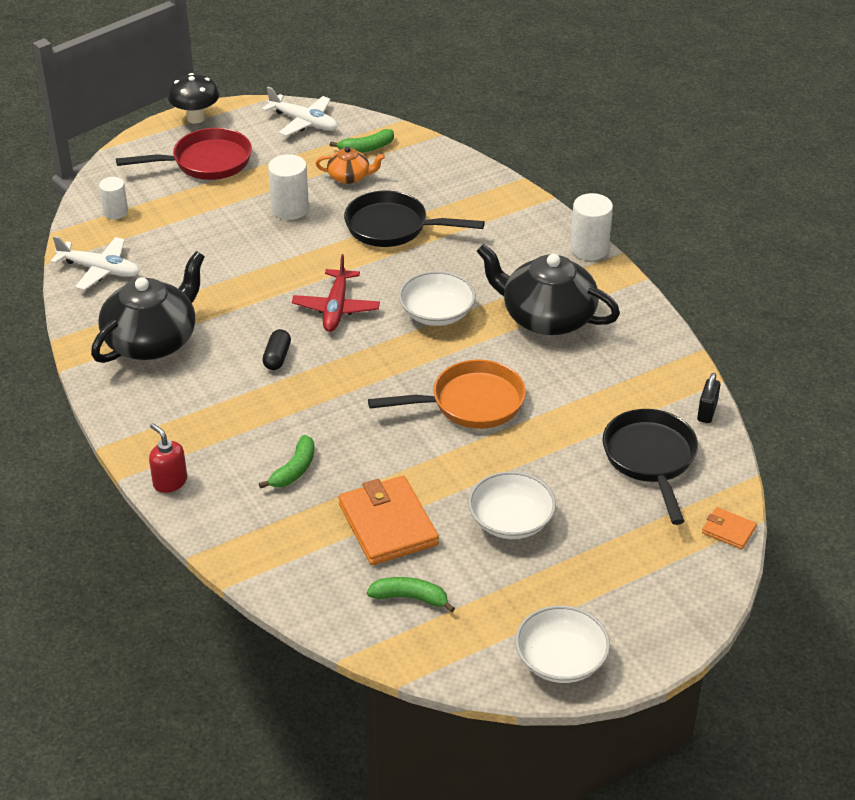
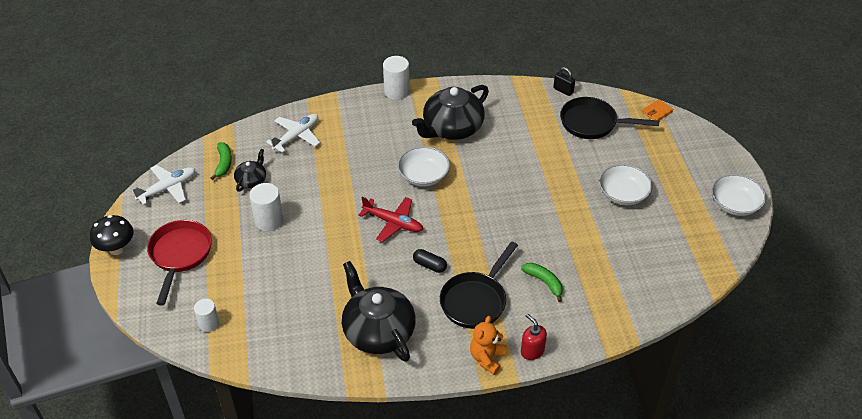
camera: 70 degrees left, 5 degrees up
(100, 270) = (277, 347): white plane -> white plane (296, 136)
(143, 443) = (487, 358): none -> orange teddy bear
(170, 482) = (532, 351): red soap dispenser -> red soap dispenser turned 75 degrees clockwise
(349, 177) = (251, 180): orange teapot -> black teapot
(388, 525) = (609, 249): orange wallet -> none
(393, 227) = (322, 173): black pan -> black pan (476, 300)
(410, 598) = (672, 254): green banana -> none
(470, 403) = (515, 183): orange pan -> none

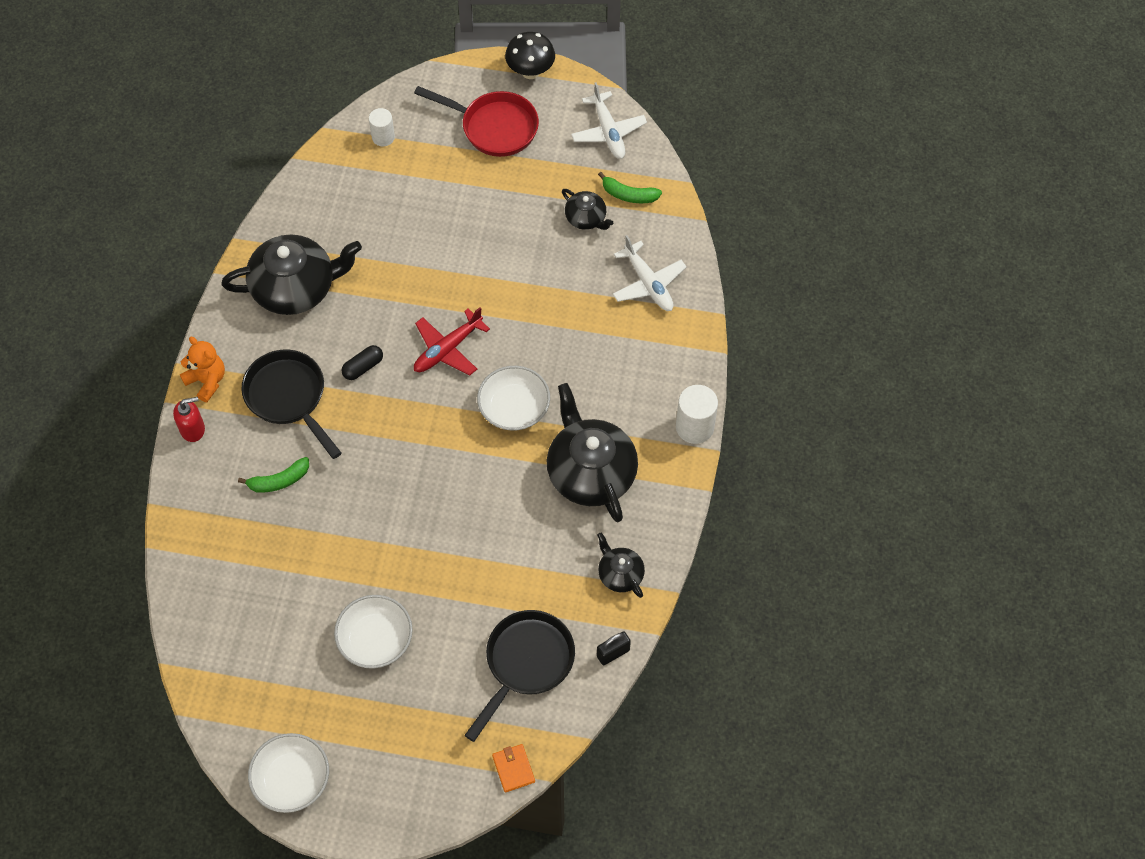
camera: 110 degrees right, 15 degrees up
(269, 221) = (509, 222): white cylinder -> none
(512, 99) = (620, 574): none -> black teapot

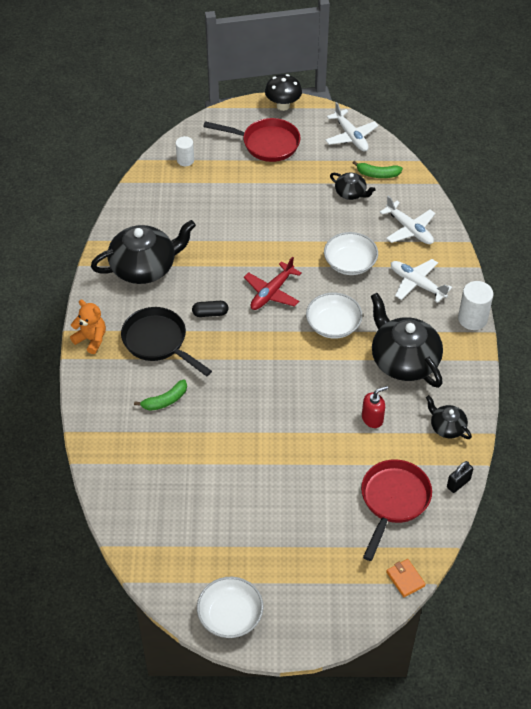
camera: 10 degrees left, 10 degrees down
(193, 429) = (88, 374): red soap dispenser -> red soap dispenser (372, 418)
(363, 367) = (210, 313): black capsule -> black capsule turned 45 degrees clockwise
(375, 639) = (270, 502): white bowl -> white bowl (350, 263)
(526, 663) = (393, 501): black pan -> red pan
(636, 365) = (417, 284): none -> white plane

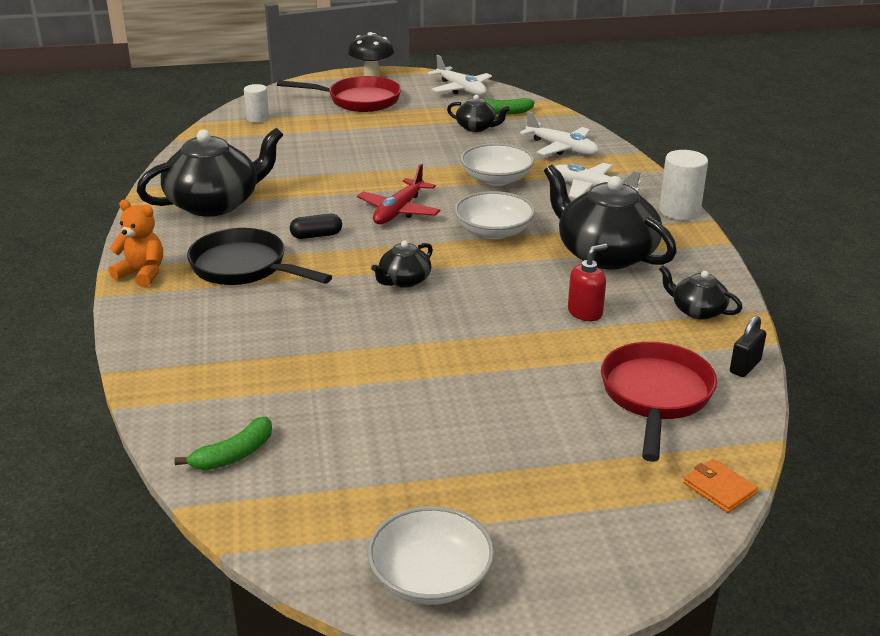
camera: 10 degrees left, 20 degrees down
(165, 400) = (264, 324): green banana -> green banana (234, 455)
(261, 370) = (404, 280): none -> black teapot

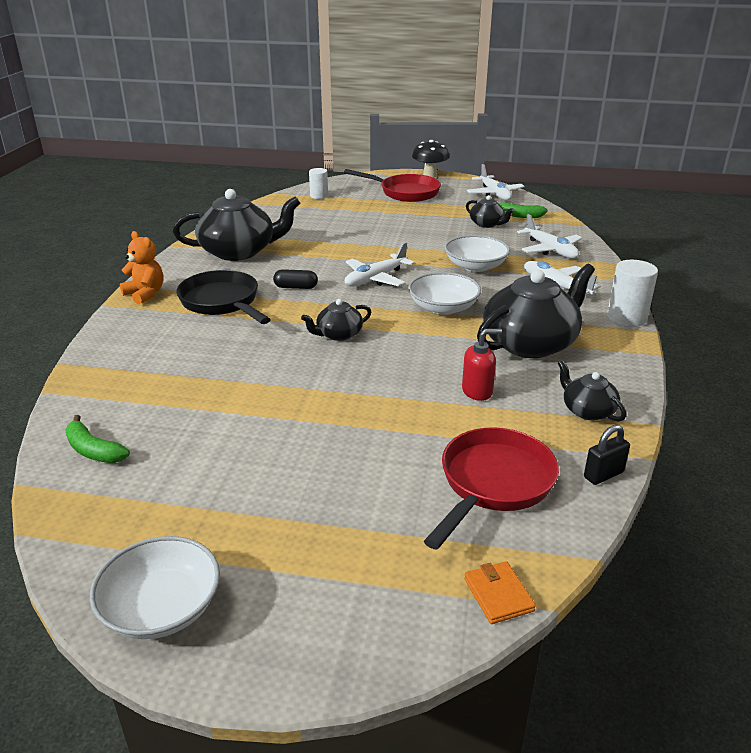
camera: 20 degrees right, 0 degrees up
(234, 455) = (93, 450): green banana -> green banana turned 60 degrees clockwise
(399, 211) = (375, 279): red plane -> white plane
(605, 254) = (530, 343): black teapot -> black teapot turned 75 degrees clockwise

